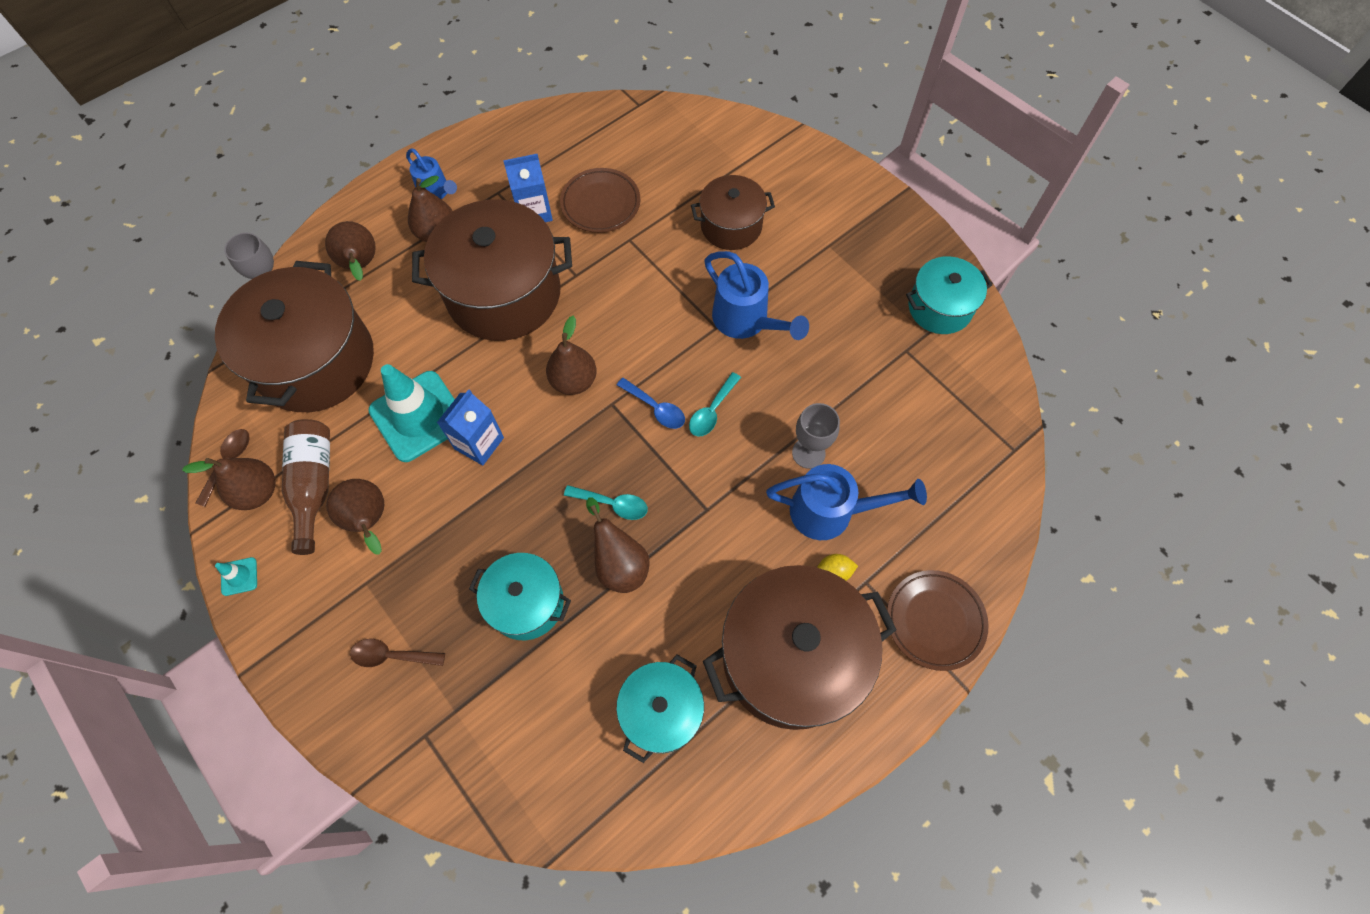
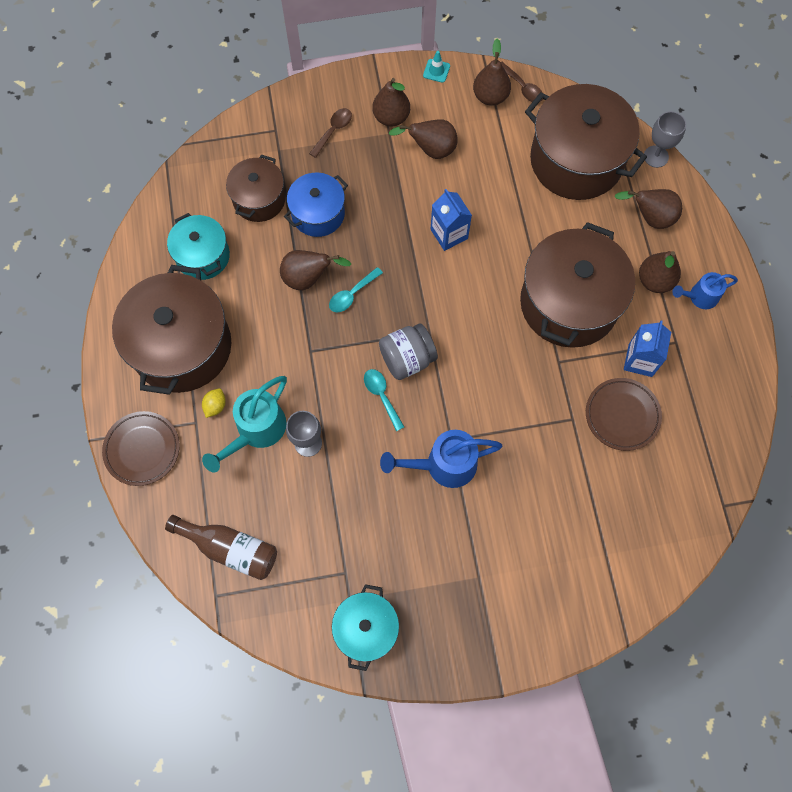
camera: 120 degrees right, 5 degrees up
(314, 485) = (476, 128): brown bottle -> brown bottle (230, 549)
(418, 416) = (493, 206): turquoise traffic cone -> none
(526, 603) = (318, 214): turquoise pot -> blue pot
(574, 381) = (463, 315): brown pear -> brown pear (391, 117)
(656, 408) = (407, 359): blue spoon -> grey jar
(731, 226) = (543, 507): brown pot -> brown pot (259, 199)
(831, 512) = (256, 431): blue watering can -> turquoise watering can

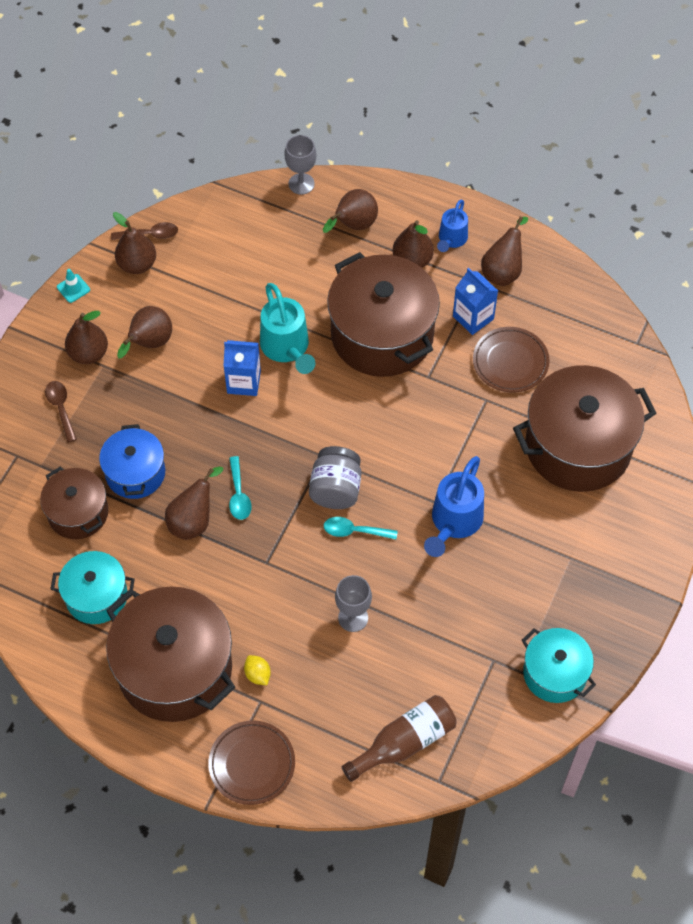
camera: 55 degrees left, 10 degrees down
(256, 431) = (308, 654): turquoise watering can -> turquoise watering can (287, 348)
(576, 160) = (255, 242): brown pot -> brown pot (578, 446)
(703, 355) = (503, 271): none -> brown pear

